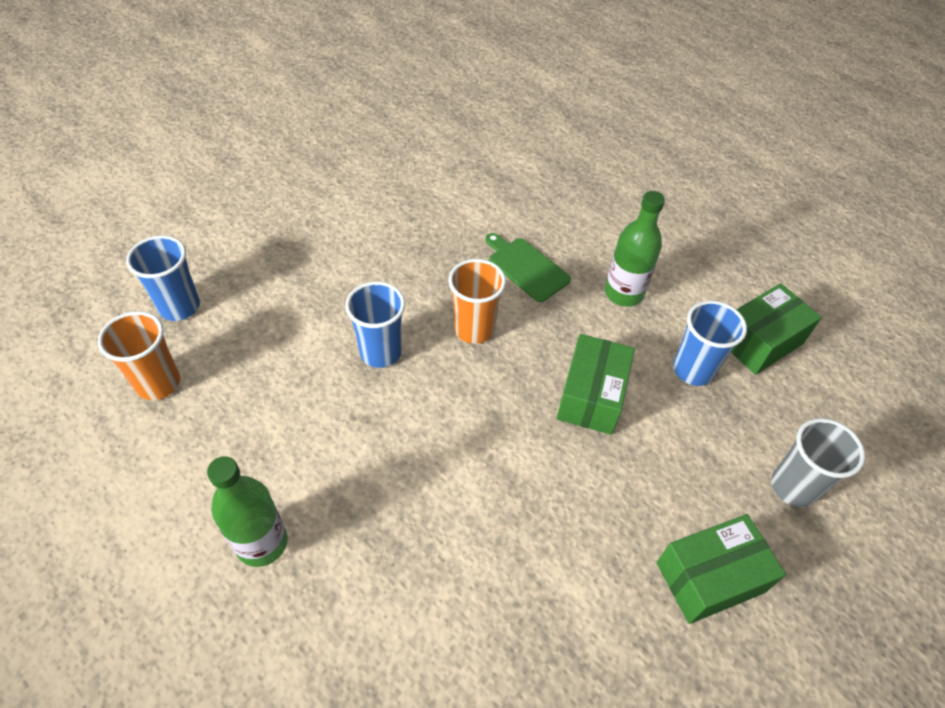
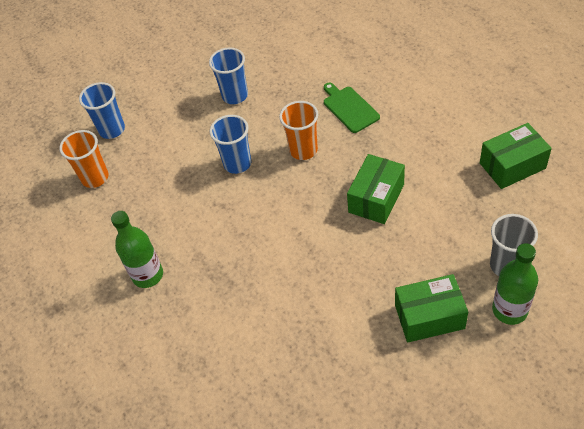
camera: 20 degrees right, 0 degrees up
(623, 293) = (417, 128): green bottle -> green bottle (509, 310)
(693, 370) = (455, 184): blue cup -> blue cup (235, 96)

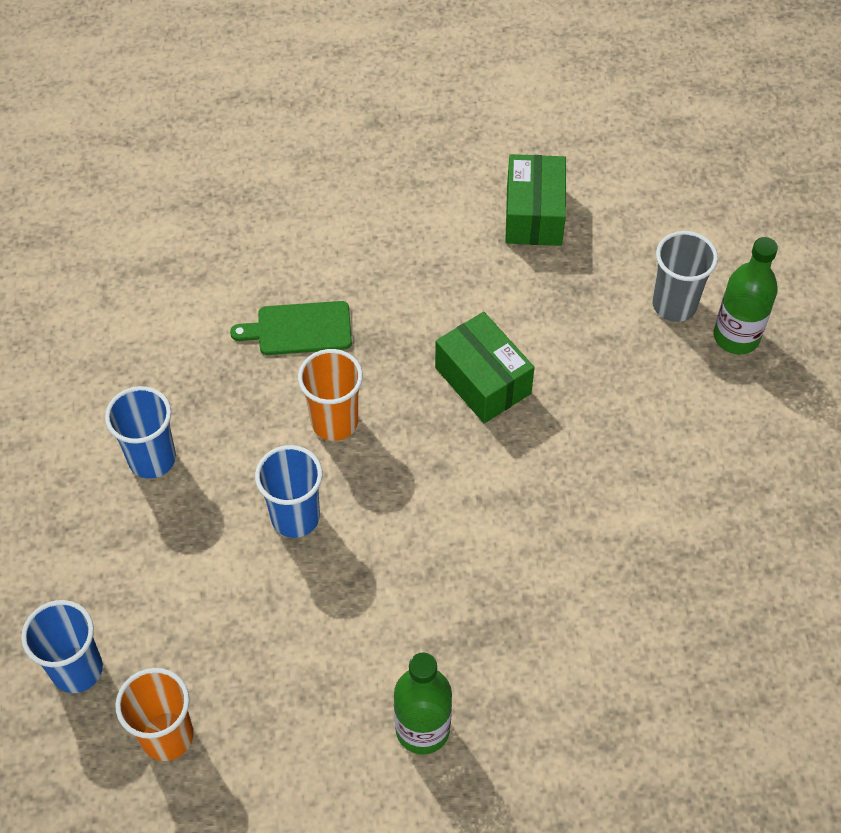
camera: 70 degrees left, 5 degrees up
(429, 317) = (698, 420): green box -> none

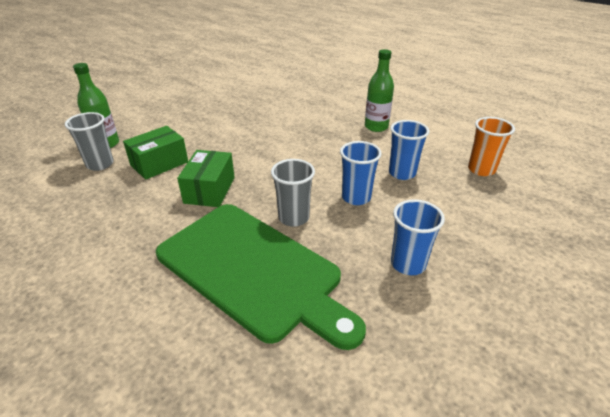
camera: 135 degrees left, 20 degrees down
(77, 669) = (514, 207): blue cup -> blue cup (402, 173)
(299, 329) = (253, 270): green cutting board -> green cutting board, size x2.41
(334, 422) = (293, 218): orange cup -> grey cup
(534, 214) = (63, 234): green box -> green box (159, 163)

